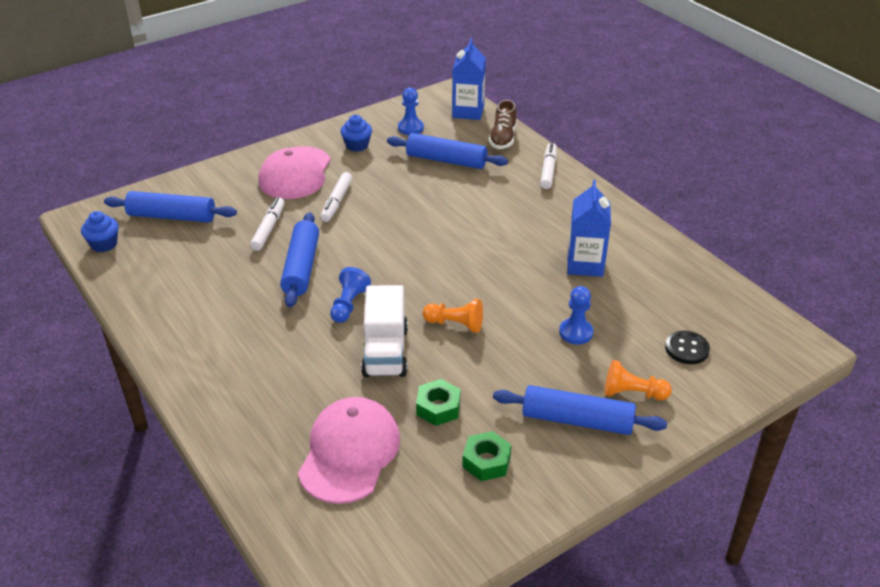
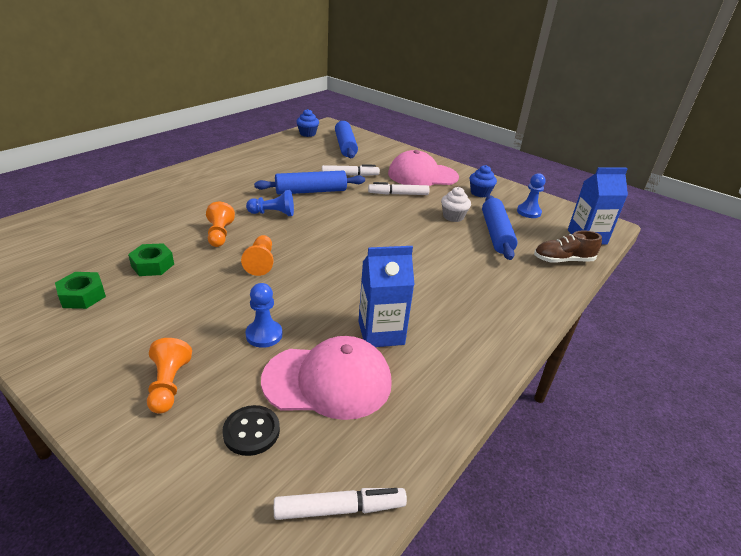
camera: 70 degrees right, 5 degrees down
(349, 453) = (106, 233): pink cap -> pink cap (328, 381)
(385, 352) = (219, 234): white truck -> orange pawn
(403, 177) = (453, 217): none -> white cupcake
(548, 170) = (533, 294): white marker -> white marker (339, 509)
(577, 420) = (129, 346): blue rolling pin -> none

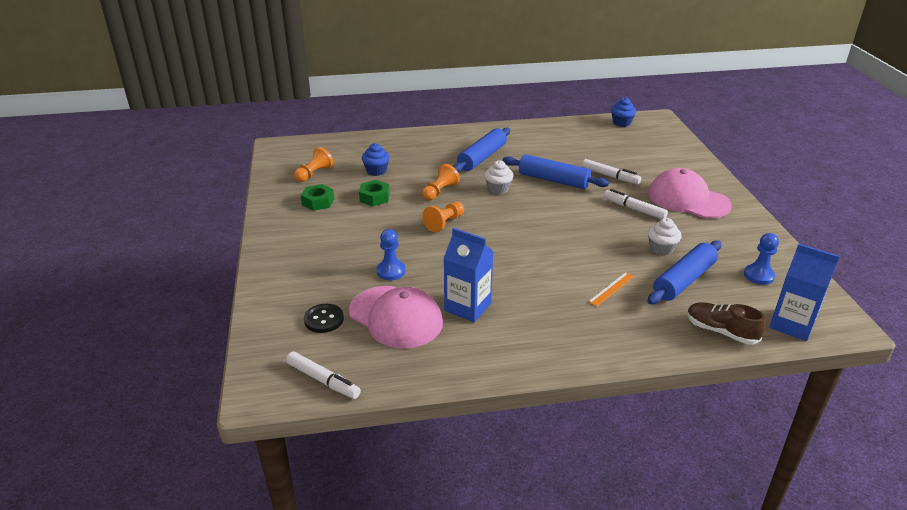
camera: 45 degrees right, 0 degrees up
(169, 385) = (310, 274): orange pawn -> orange pawn (314, 174)
(273, 213) = (498, 189): blue pawn -> white cupcake
(345, 146) = (645, 146): blue rolling pin -> blue rolling pin (482, 157)
(463, 261) = (611, 289): none -> orange ruler
(480, 193) = (729, 237): blue cupcake -> blue cupcake (376, 171)

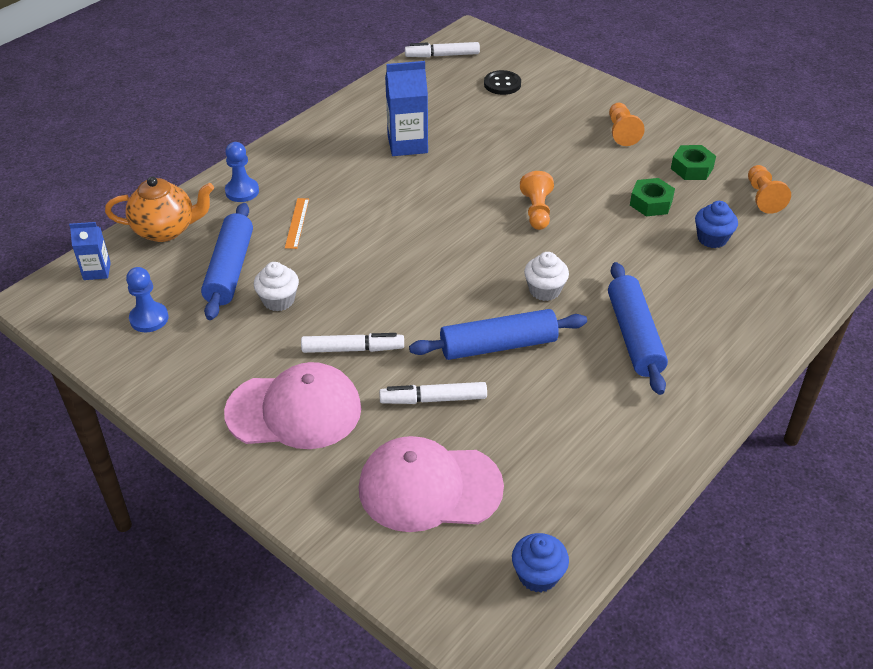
camera: 140 degrees right, 10 degrees up
(391, 271) = (511, 140): blue pawn -> blue pawn (242, 191)
(396, 317) = (453, 110): pink cap -> pink cap (429, 487)
(440, 191) = (600, 248): orange pawn -> orange pawn (621, 132)
(721, 331) = (166, 230): brown shoe -> orange teapot
(792, 324) = (97, 271): blue carton -> blue carton, size x0.59

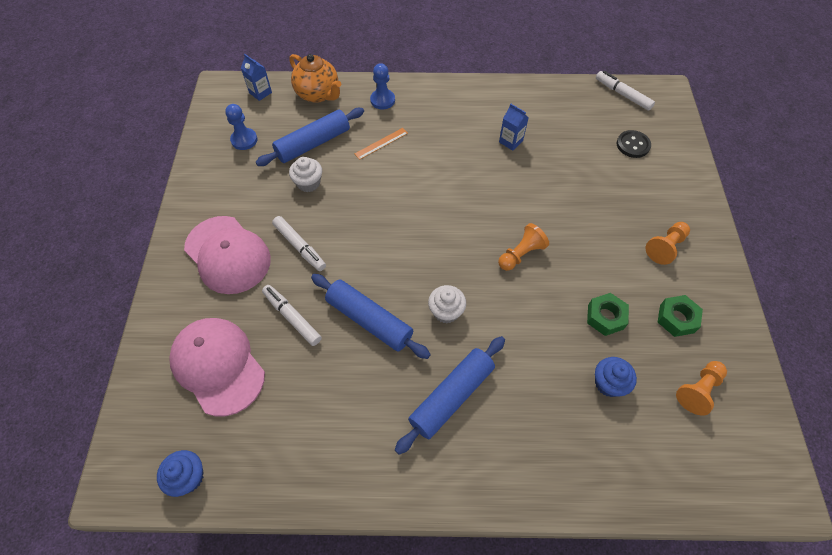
camera: 50 degrees right, 15 degrees up
(407, 144) = (510, 141): blue carton -> blue carton, size x0.59

